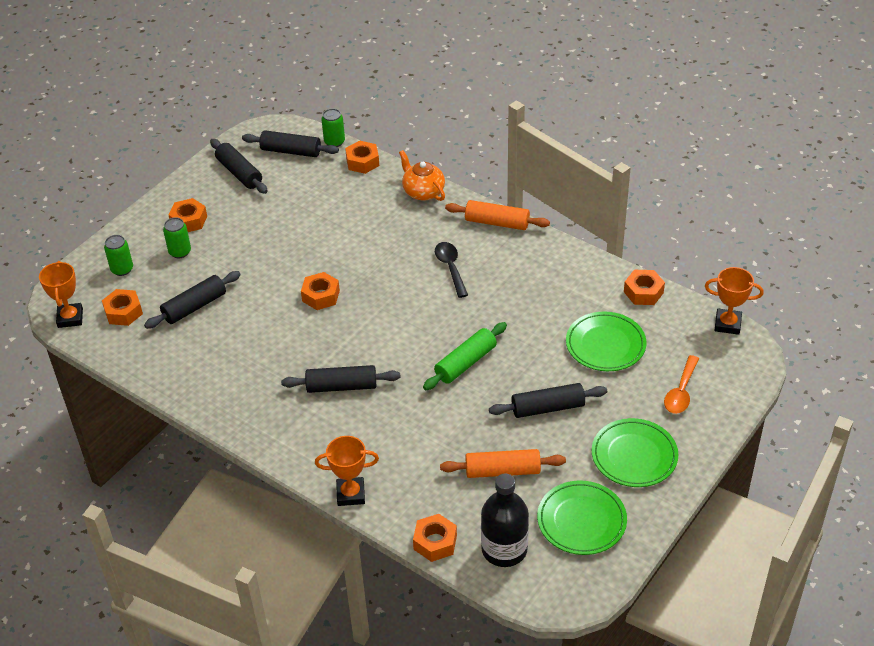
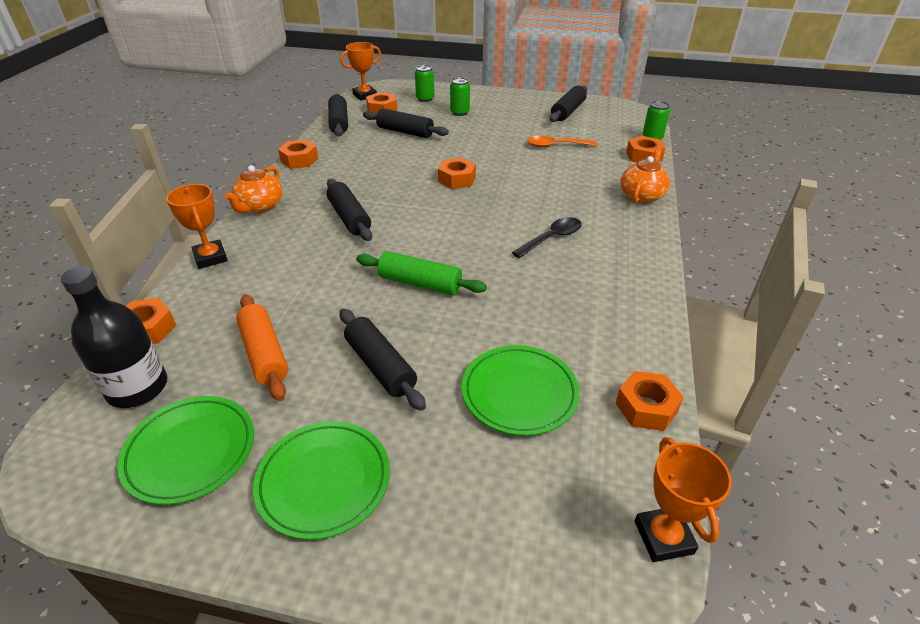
camera: 65 degrees right, 5 degrees down
(189, 220) = (496, 107): orange nut -> orange nut (299, 160)
(280, 449) = (259, 207): none -> orange teapot
(291, 151) = (617, 124): black rolling pin -> black rolling pin (339, 123)
(497, 222) = (647, 250): orange rolling pin -> none
(681, 392) = (476, 508): orange spoon -> orange spoon (556, 146)

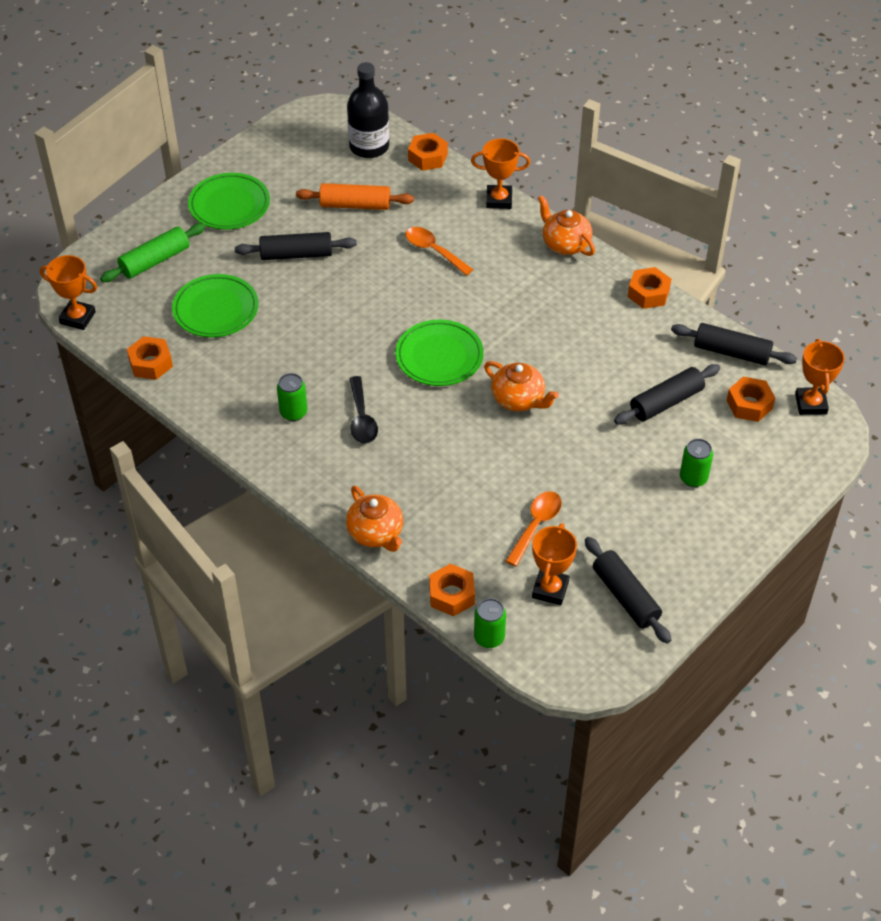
camera: 120 degrees right, 10 degrees up
(190, 452) = (296, 160): green plate -> green plate (439, 356)
(312, 271) = (433, 251): none -> orange spoon
(349, 218) = (501, 296): black rolling pin -> none
(420, 283) = (368, 306): green rolling pin -> green rolling pin (155, 261)
(425, 99) = (762, 461): green can -> green can (293, 412)
(457, 179) = (518, 399): orange nut -> orange teapot
(594, 130) = (550, 589): none -> orange trophy

